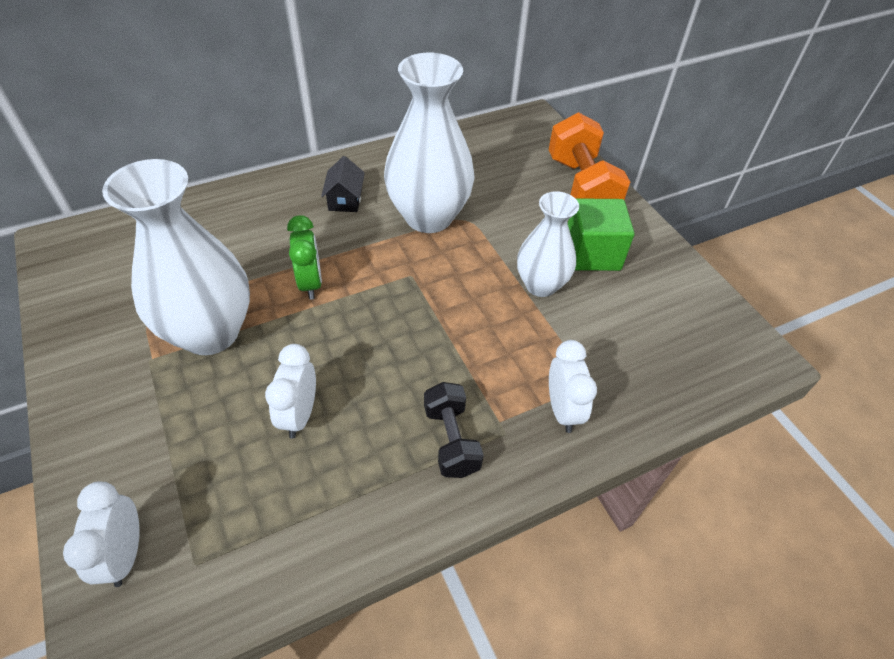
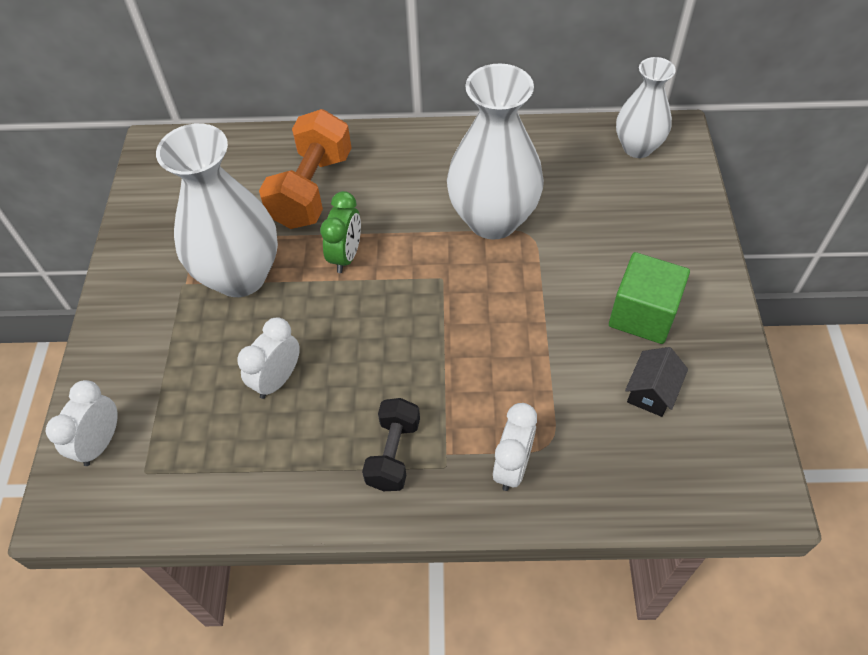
camera: 30 degrees right, 5 degrees up
(345, 200) = (420, 176): black house -> black house (651, 392)
(541, 285) = (566, 331): white vase -> white vase (637, 147)
(581, 187) = (678, 233): orange dumbbell -> orange dumbbell (312, 190)

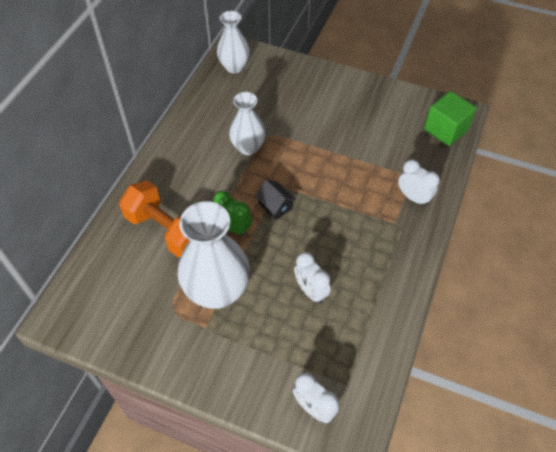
camera: 70 degrees left, 0 degrees up
(393, 453) = (385, 247): black dumbbell -> none
(493, 220) = (248, 147): white vase -> white vase, size x0.61
(643, 314) = (346, 111): green cube -> green cube (445, 129)
(651, 392) = (393, 127): black house -> black house (275, 206)

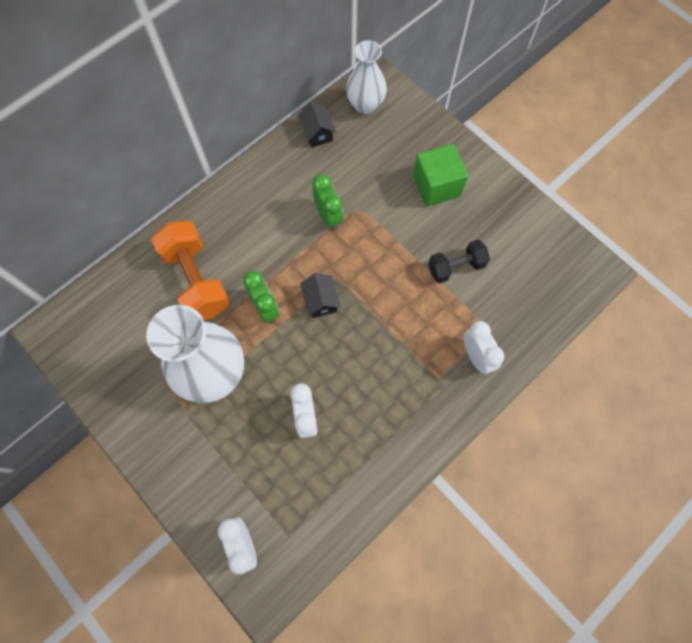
camera: 25 degrees right, 15 degrees up
(208, 96) = (317, 133): none -> black house
(248, 147) = (328, 216): white vase -> green clock
(363, 146) = (456, 267): none -> black dumbbell
(445, 129) = (564, 286): green cube -> green cube (436, 186)

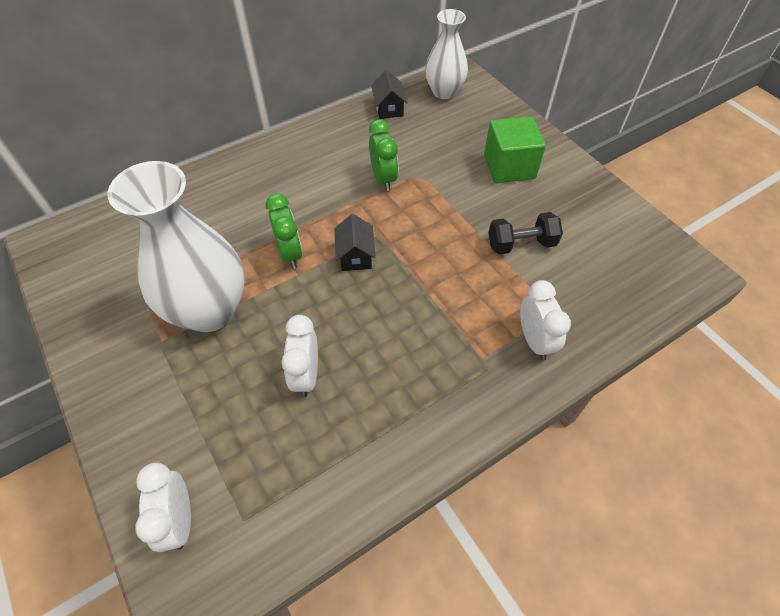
camera: 10 degrees right, 15 degrees down
(197, 280) = (222, 217): orange dumbbell -> none

